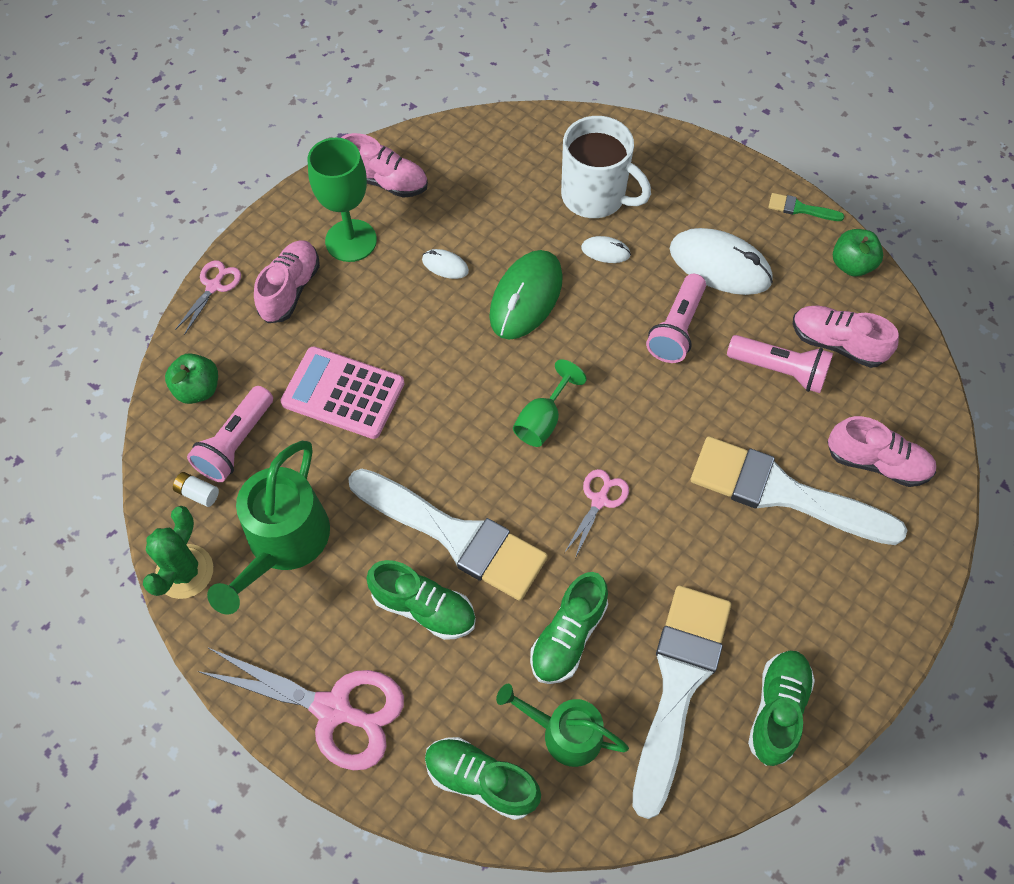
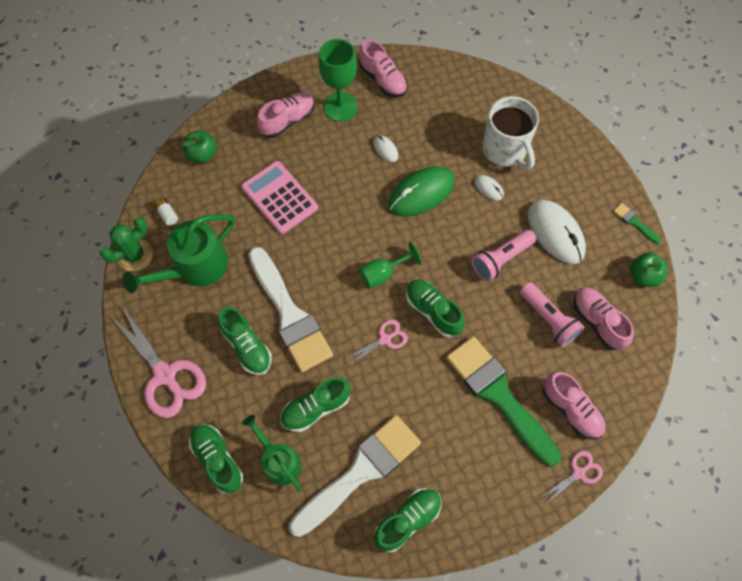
camera: 30 degrees right, 5 degrees up
(214, 286) = (247, 97): pink scissors -> pink scissors (578, 473)
(236, 443) = (204, 196): pink flashlight -> none
(636, 434) = (433, 311): none -> green shoe
(783, 493) = (498, 395): white brush -> green brush

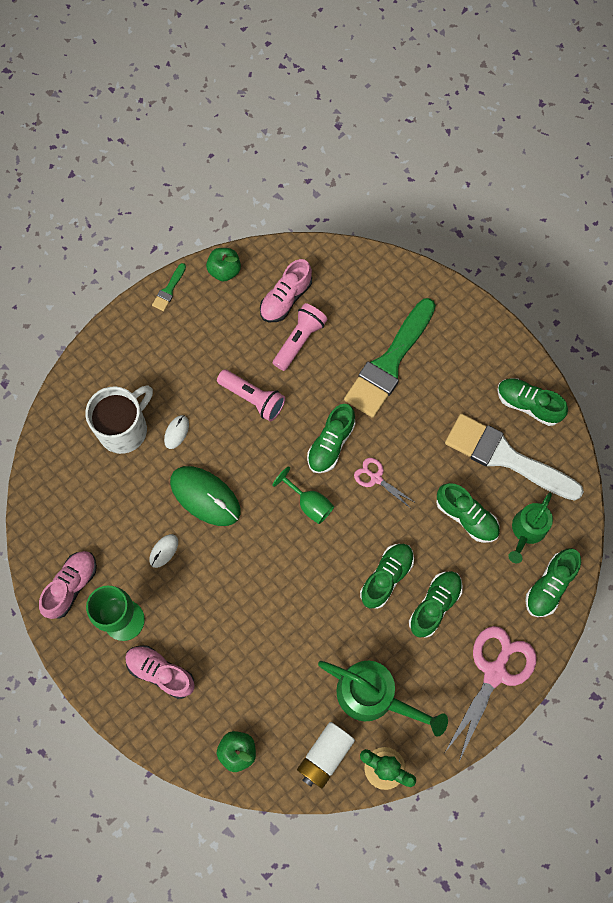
camera: 110 degrees left, 5 degrees up
(167, 215) = (325, 755): white battery -> white battery, size x1.98
(279, 197) = (261, 641): pink calculator -> none
(289, 314) = (386, 577): white brush -> green shoe
(555, 233) = (206, 356): white mouse -> none
(571, 409) = (377, 301): pink shoe -> none
(578, 473) = (430, 283): pink scissors -> none

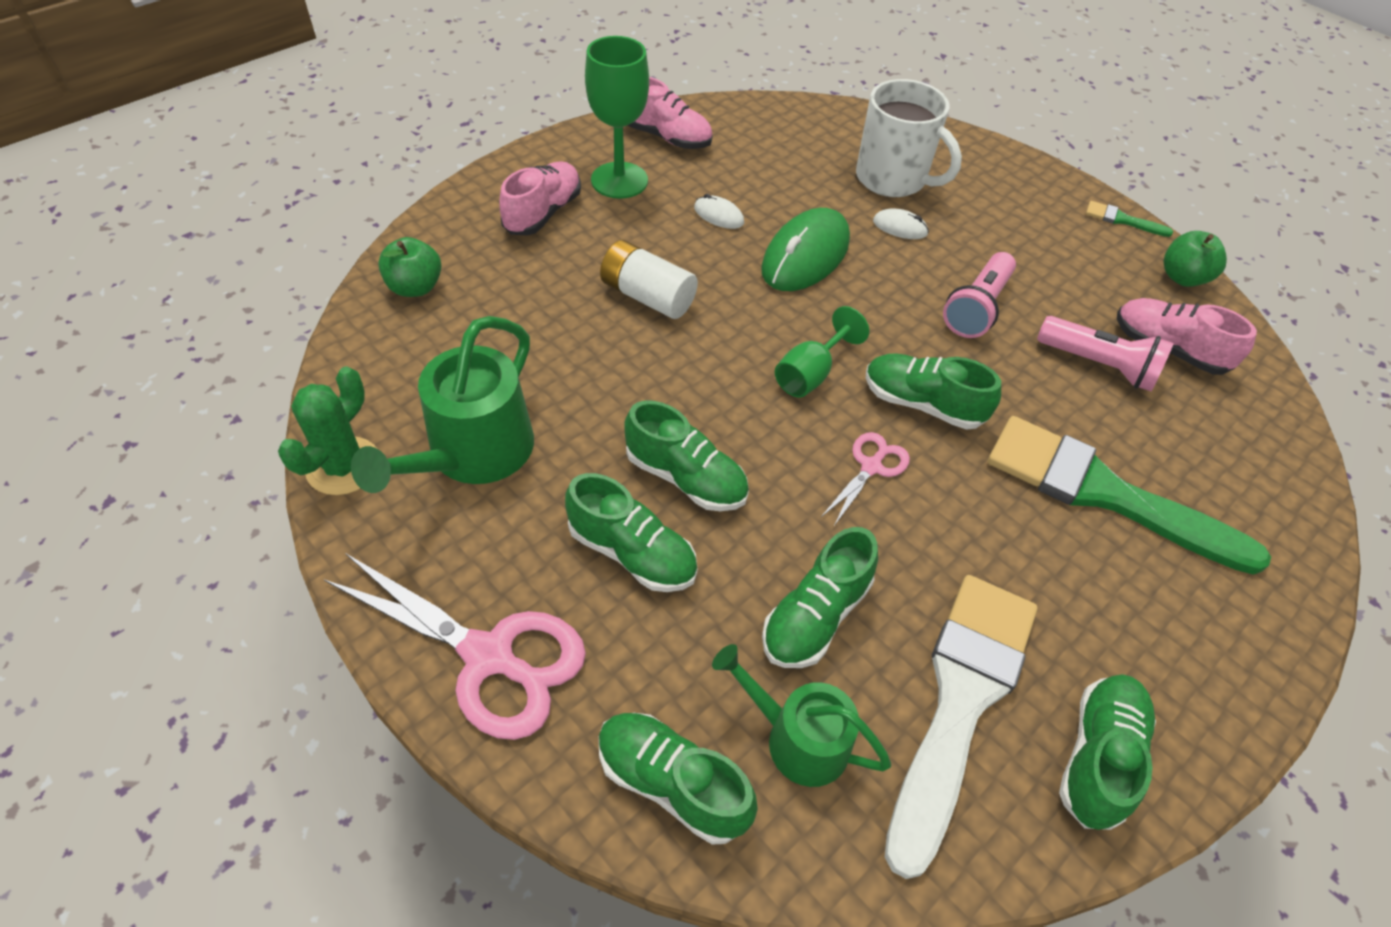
camera: 85 degrees right, 20 degrees down
(325, 755) = (384, 387): white battery -> white battery (647, 296)

